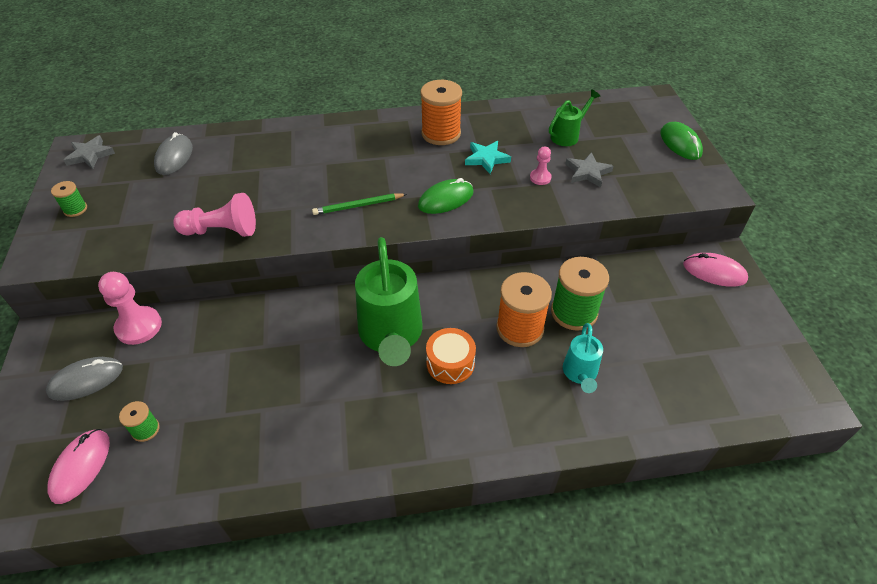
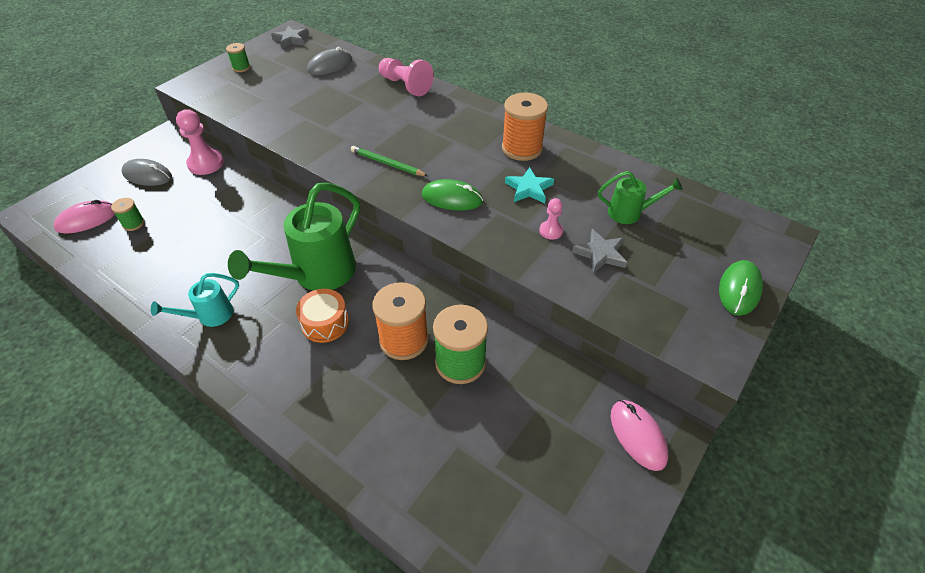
camera: 45 degrees right, 0 degrees up
(221, 231) = (289, 127): pink pawn -> pink pawn (405, 85)
(580, 374) = (397, 410): turquoise watering can -> turquoise watering can (210, 316)

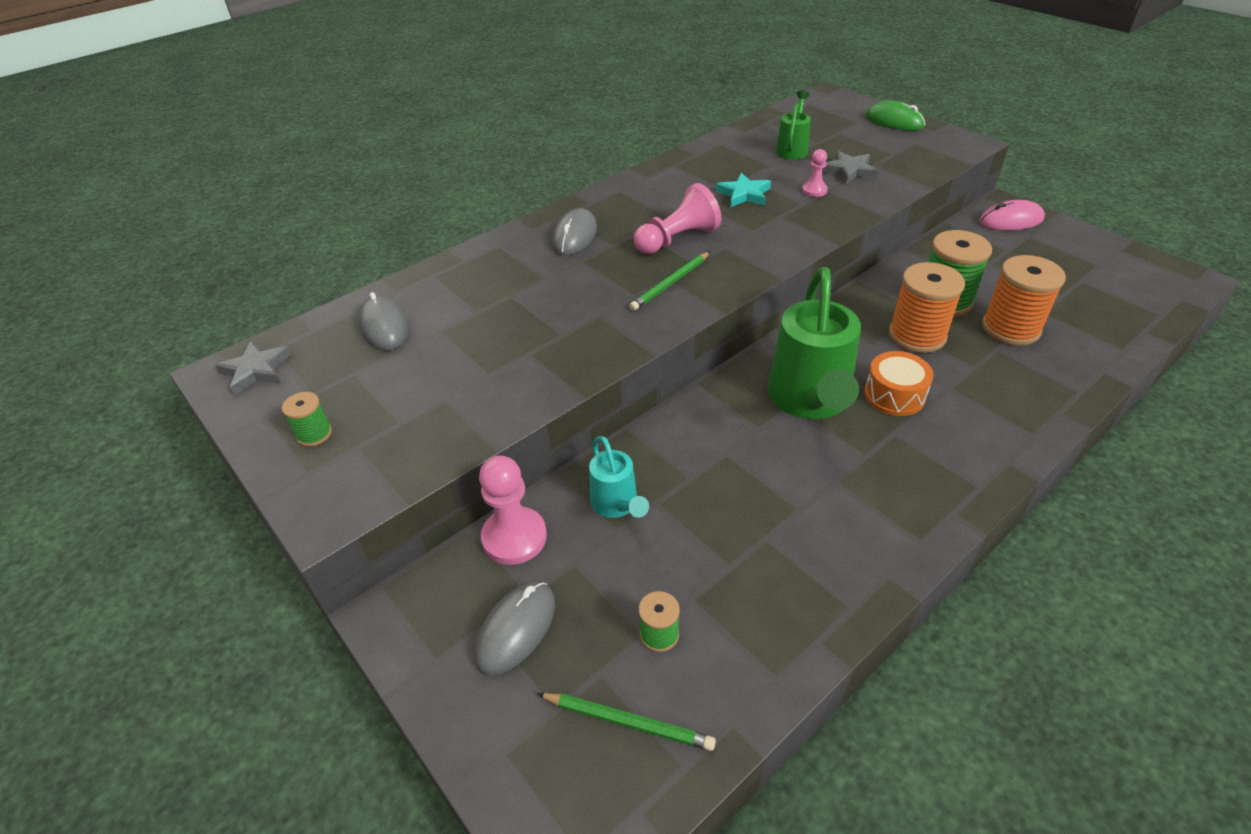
camera: 75 degrees left, 5 degrees down
(87, 219) = (628, 721): pink mouse -> green pencil
(210, 316) = (884, 507): turquoise watering can -> turquoise watering can (617, 505)
(317, 274) = (810, 400): green watering can -> green watering can turned 45 degrees clockwise
(405, 85) = (489, 258): pink pawn -> pink pawn (677, 239)
(441, 114) = (574, 236): none -> grey mouse
(452, 198) = (751, 242): green mouse -> none
(522, 148) = (670, 190): orange spool -> orange spool (1010, 328)

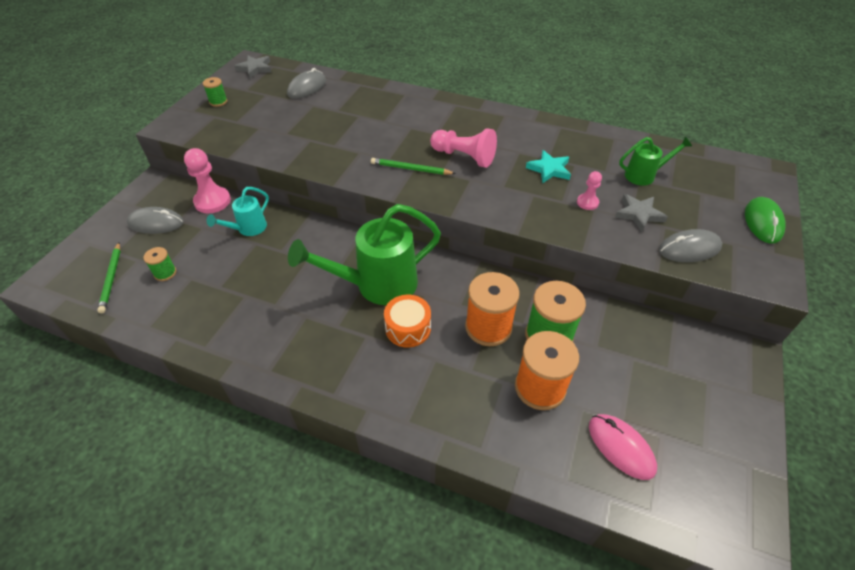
camera: 60 degrees right, 5 degrees up
(574, 236) = (436, 116): grey mouse -> grey mouse (689, 249)
(1011, 220) = (725, 363): pink mouse -> pink mouse (621, 447)

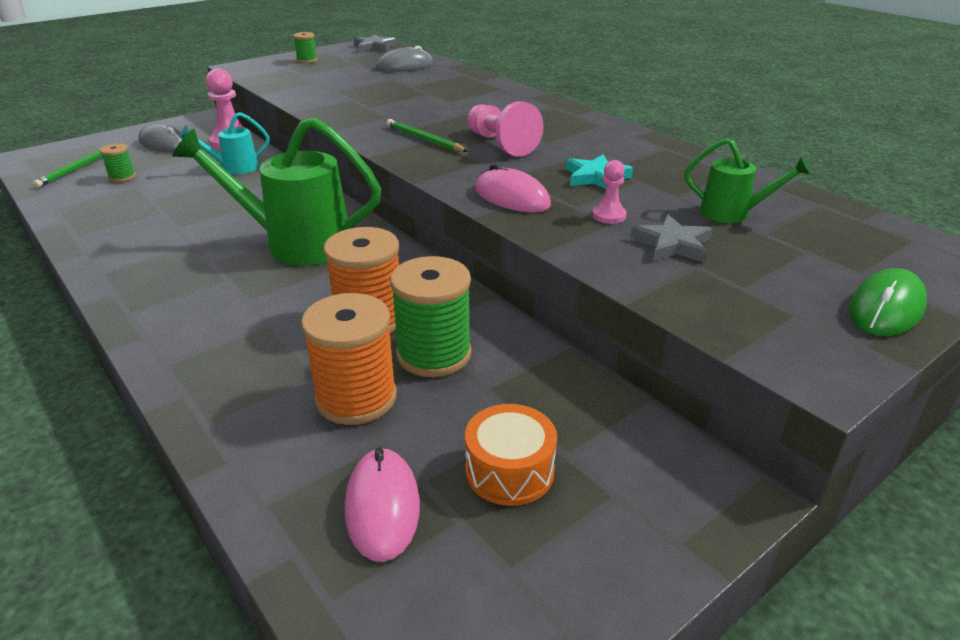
camera: 30 degrees right, 15 degrees down
(408, 328) = (278, 288): orange drum -> orange drum (509, 471)
(521, 207) = (512, 197): none -> pink mouse
(689, 249) = (708, 297): grey mouse -> none

